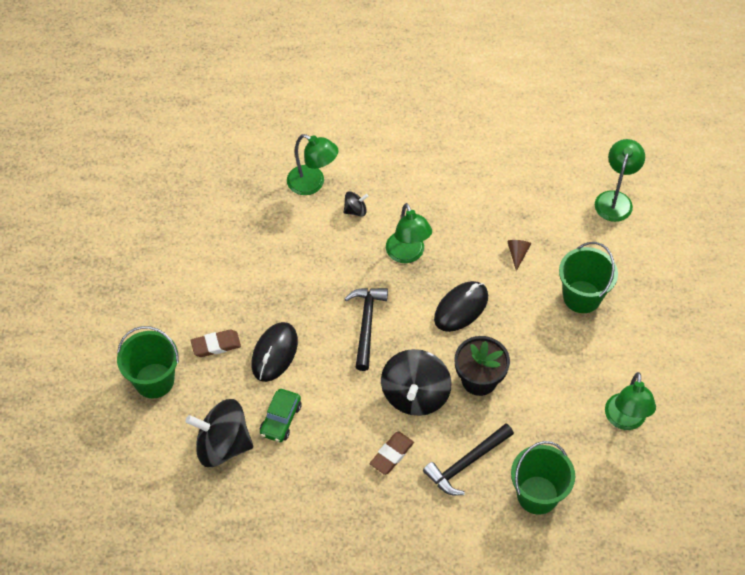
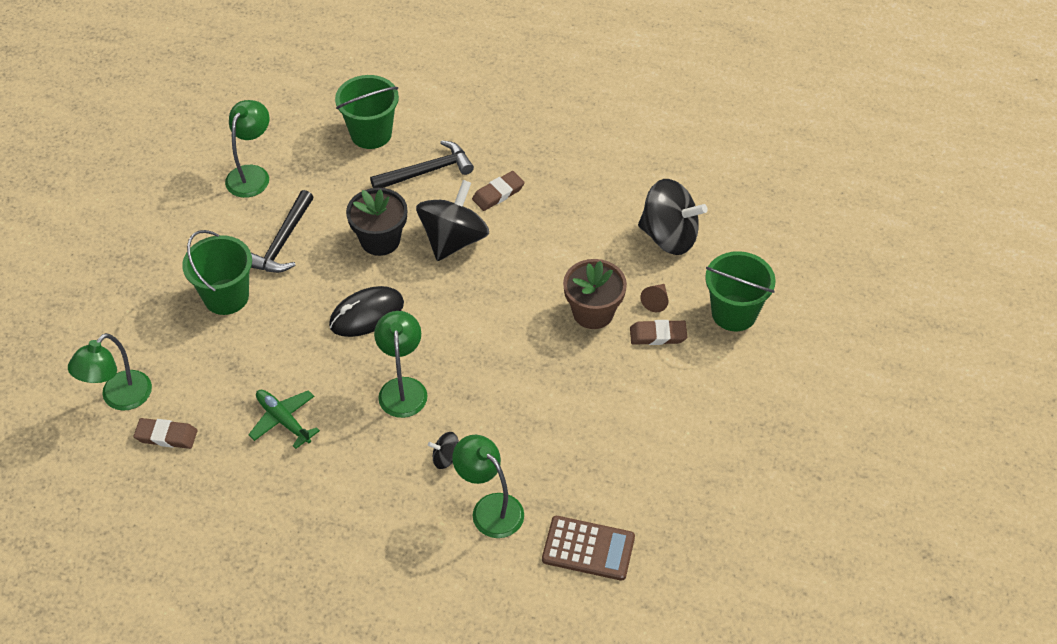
camera: 165 degrees left, 5 degrees down
(236, 173) = (588, 548): none -> brown calculator
(274, 353) = (593, 312): black mouse -> brown flower pot
(281, 419) = (603, 247): green car -> none
(366, 324) = (480, 320): black hammer -> black hammer (282, 242)
(486, 210) = (283, 420): none -> green plane
(517, 254) = (273, 359): brown cone -> brown cone (656, 301)
(565, 181) = (166, 436): none -> brown eraser

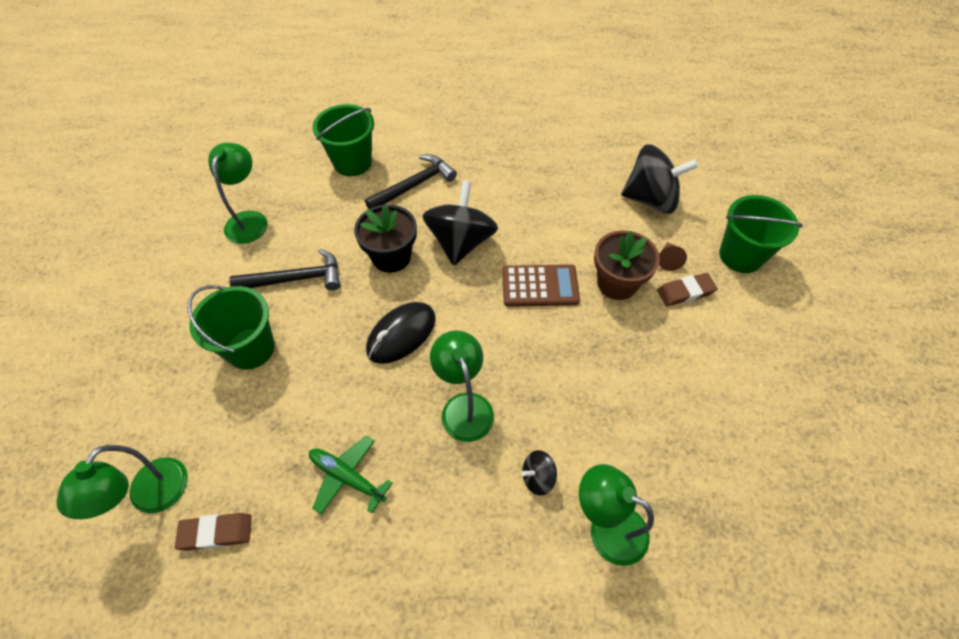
camera: 15 degrees left, 5 degrees up
(282, 242) = (296, 279): black hammer -> black hammer turned 105 degrees counterclockwise
(498, 193) = (485, 192): brown eraser -> none
(588, 548) = (730, 549): brown calculator -> brown calculator (540, 286)

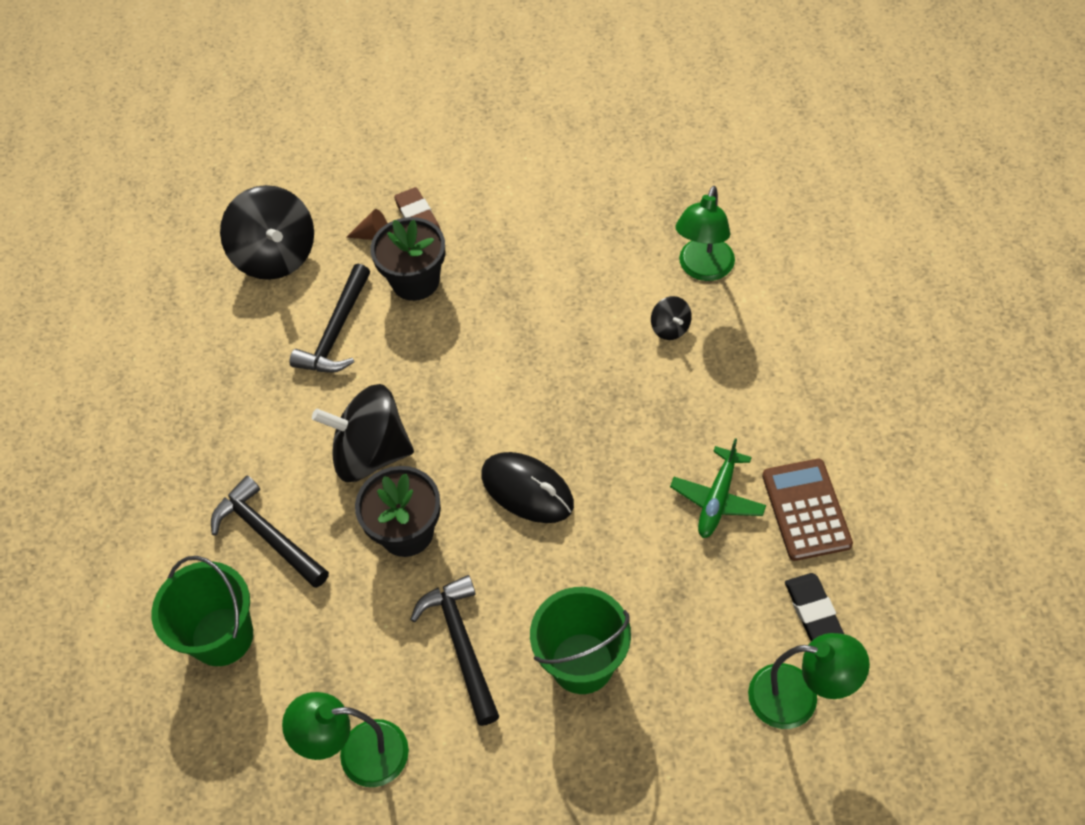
camera: 95 degrees left, 0 degrees up
(216, 532) = (813, 610): brown eraser -> black eraser
(464, 406) = (608, 405): green lamp -> none
(540, 286) = (431, 356): brown calculator -> brown calculator (806, 510)
(573, 230) = (336, 332): none -> black hammer
(617, 283) = (415, 281): brown flower pot -> black flower pot
(651, 199) = (276, 256): black spinning top -> black spinning top turned 150 degrees clockwise
(741, 256) = (359, 171): green bucket -> none

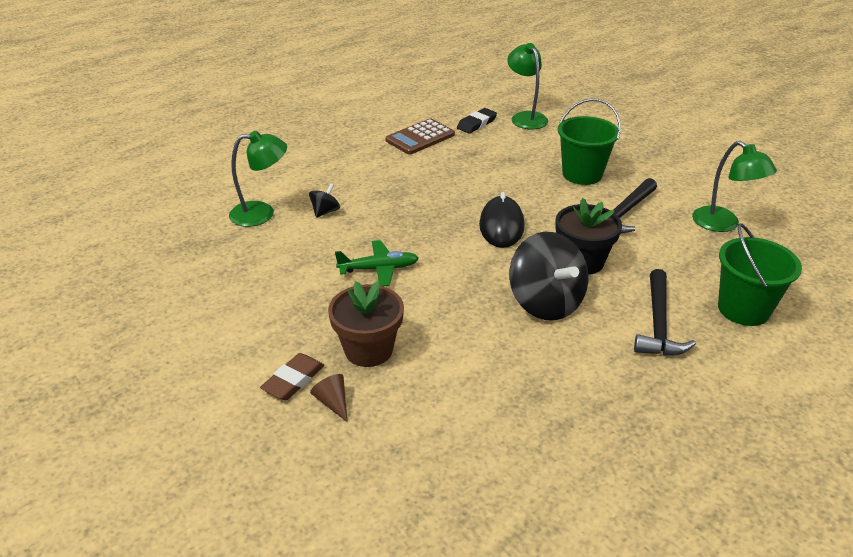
camera: 125 degrees left, 20 degrees down
(276, 256) = (405, 466): black spinning top -> none
(336, 332) = (458, 374): black hammer -> none
(415, 281) = (368, 350): black flower pot -> brown flower pot
(717, 499) = (439, 163): green plane -> green plane (378, 269)

